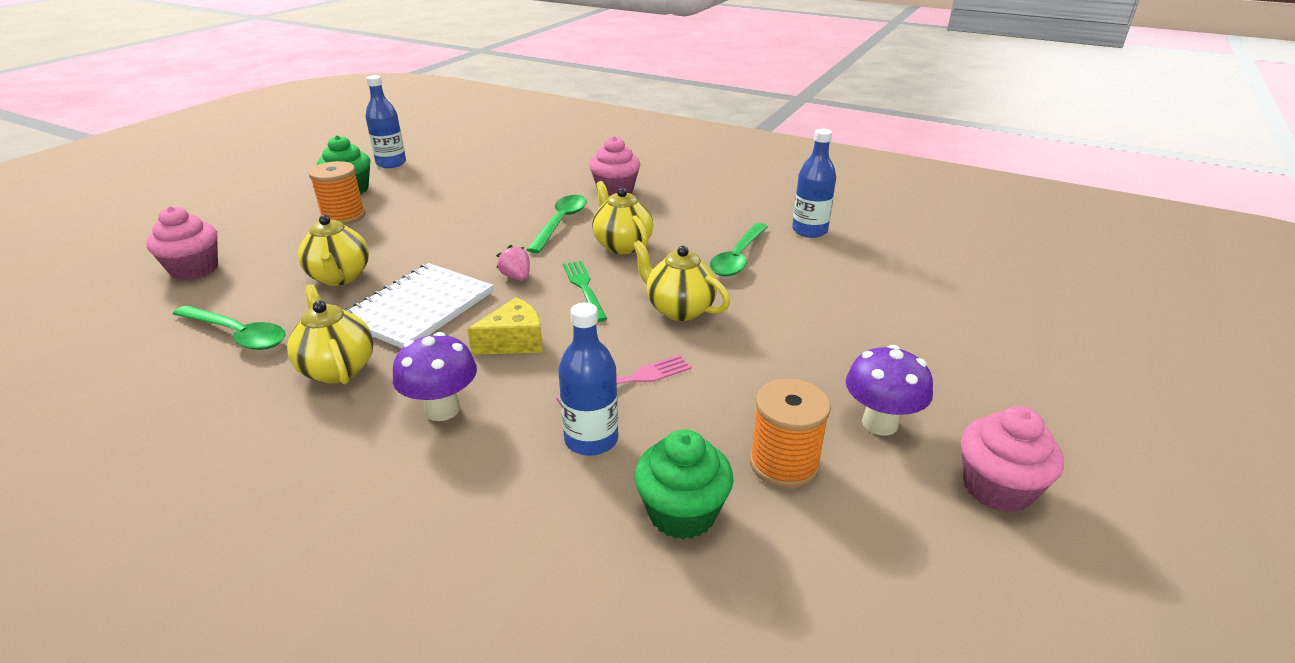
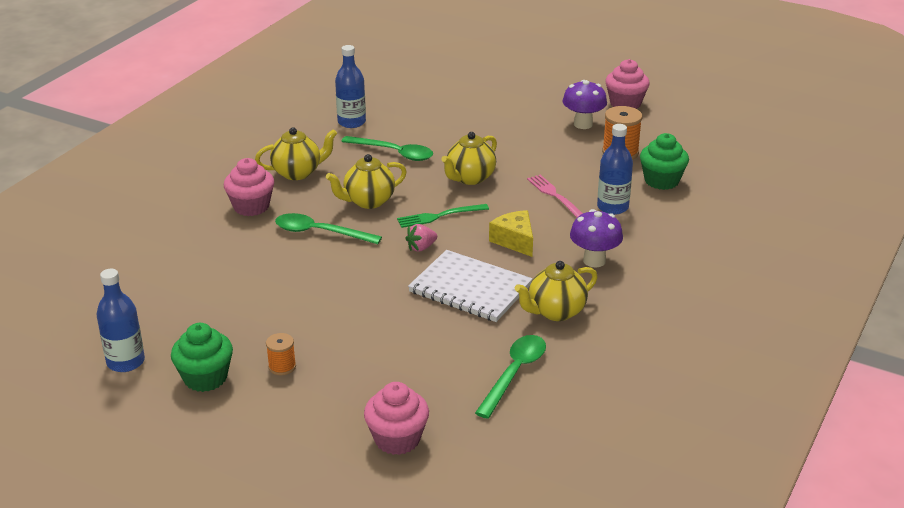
camera: 90 degrees left, 0 degrees up
(340, 277) = (418, 340): yellow teapot -> yellow teapot (298, 173)
(343, 216) = (282, 367): orange spool -> orange spool, size x0.59

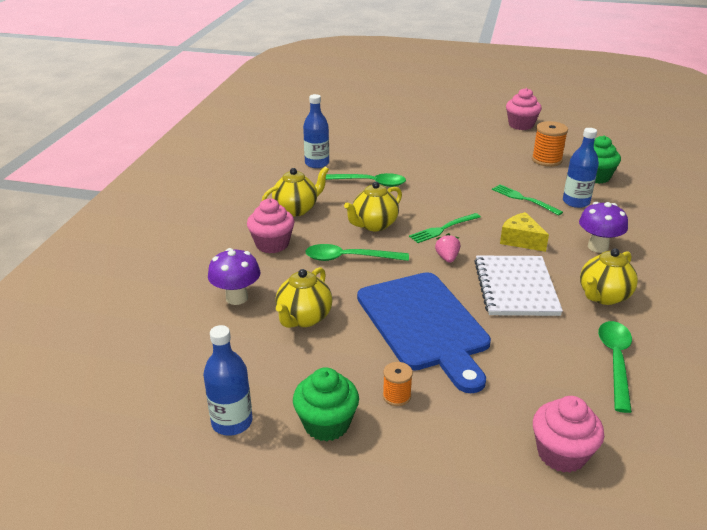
camera: 15 degrees left, 0 degrees up
(351, 309) = (424, 324): none -> blue cutting board
(421, 247) = (447, 258): pink strawberry -> pink strawberry turned 135 degrees clockwise
(470, 178) = (445, 194): yellow teapot -> yellow teapot (304, 318)
(470, 288) = (515, 287): white notebook -> white notebook turned 75 degrees clockwise
(554, 195) = (523, 199): pink fork -> green fork
(583, 124) = (502, 143): purple mushroom -> purple mushroom (236, 298)

